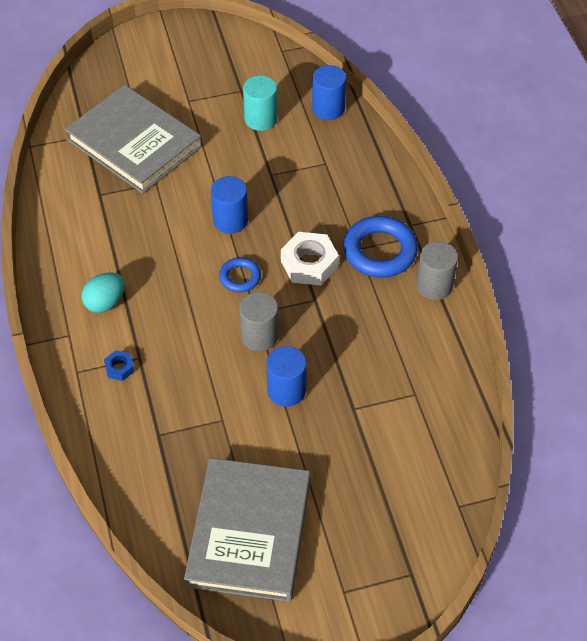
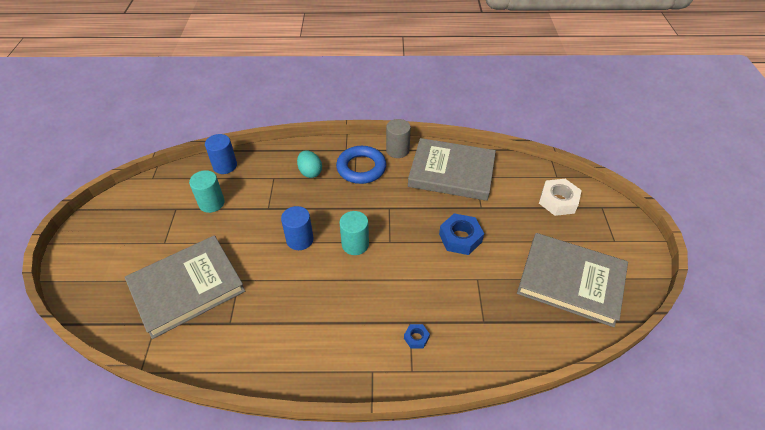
camera: 75 degrees left, 5 degrees down
(105, 302) = (348, 337): turquoise egg -> turquoise egg (310, 172)
(240, 277) = (355, 244): blue ring -> turquoise cylinder
(259, 336) = (411, 243): grey cylinder -> none
(286, 390) = (460, 238): blue cylinder -> blue nut
(309, 264) = (358, 204): white nut -> white nut (558, 201)
(413, 361) = (451, 172): none -> grey book

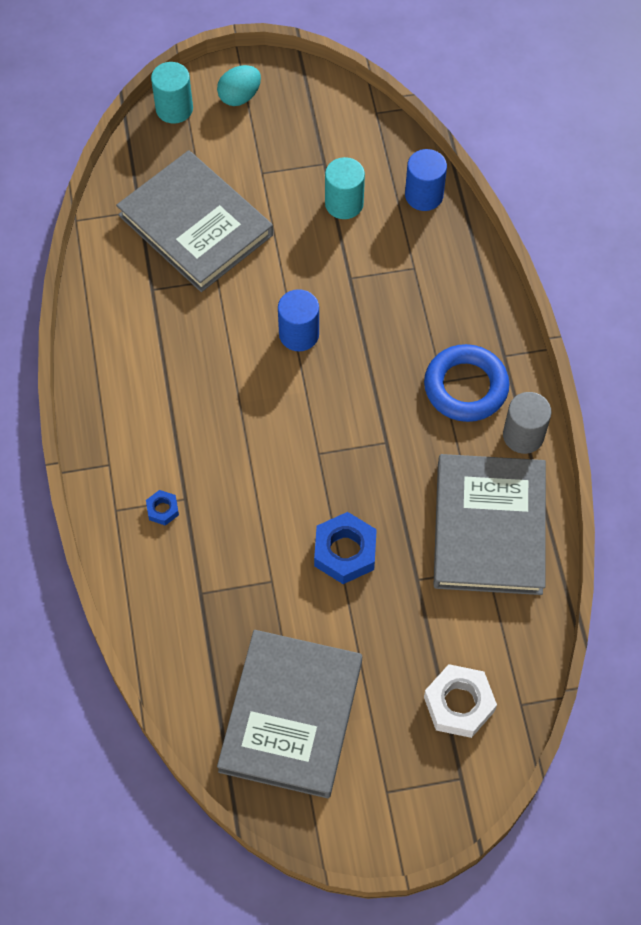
camera: 80 degrees right, 15 degrees up
(310, 172) = (438, 315): turquoise egg -> turquoise egg (239, 96)
(355, 244) = (304, 408): turquoise cylinder -> turquoise cylinder (174, 109)

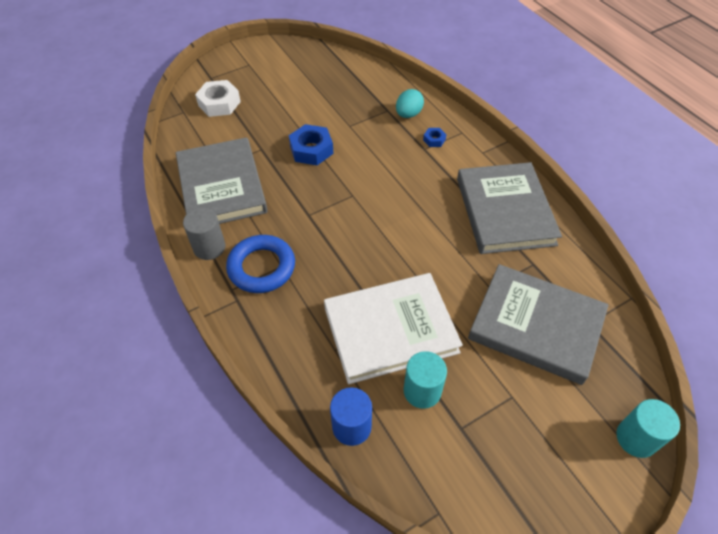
camera: 160 degrees right, 10 degrees down
(239, 96) = (585, 478): turquoise egg -> turquoise egg (408, 114)
(291, 715) = (310, 77): grey book -> grey book (505, 211)
(299, 334) = (404, 266): blue cylinder -> none
(348, 269) = (390, 330): none -> white book

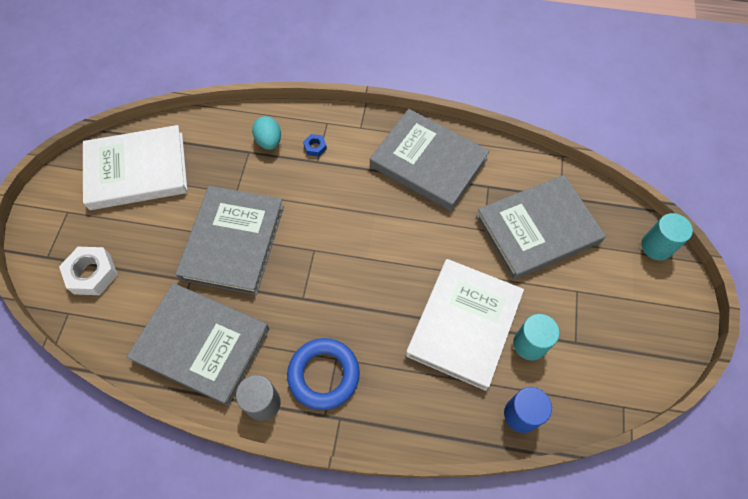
camera: 50 degrees left, 10 degrees up
(310, 72) = (137, 171): none -> white book
(311, 150) = (233, 242): blue nut -> grey book

